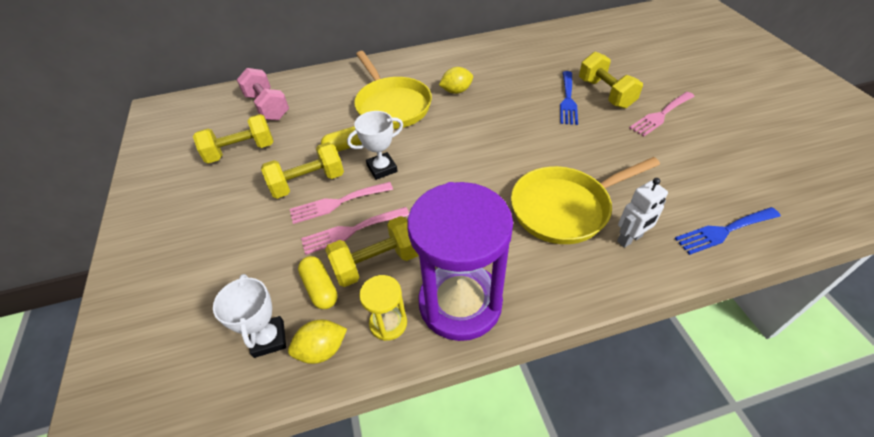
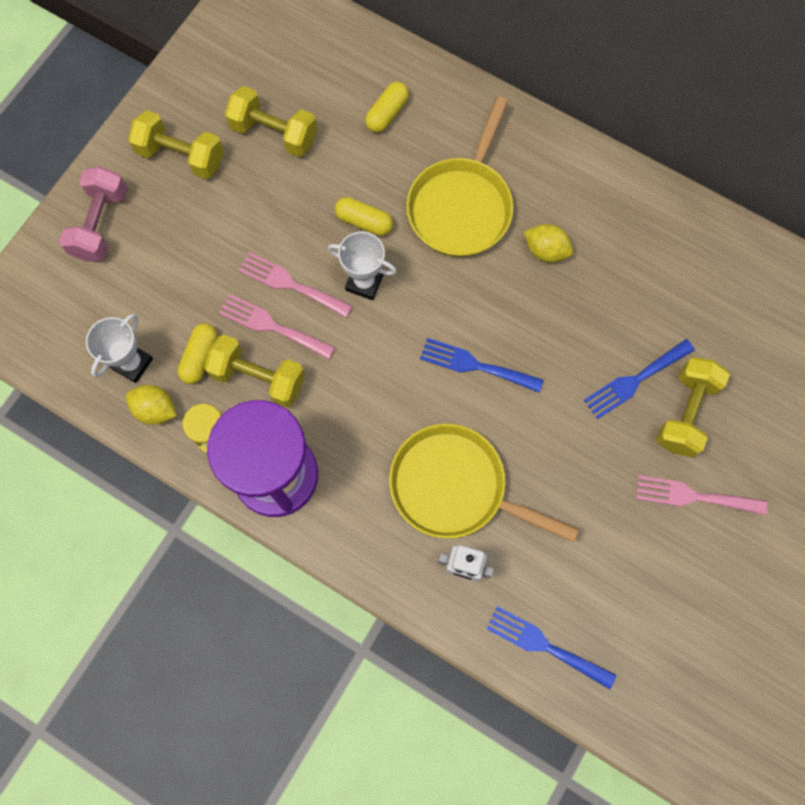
camera: 45 degrees right, 25 degrees up
(267, 107) = (350, 87): pink dumbbell -> pink dumbbell (101, 224)
(302, 102) = (387, 113): none -> yellow capsule
(308, 183) = (290, 235): yellow dumbbell -> yellow dumbbell (181, 156)
(491, 152) = (475, 365): none -> blue fork

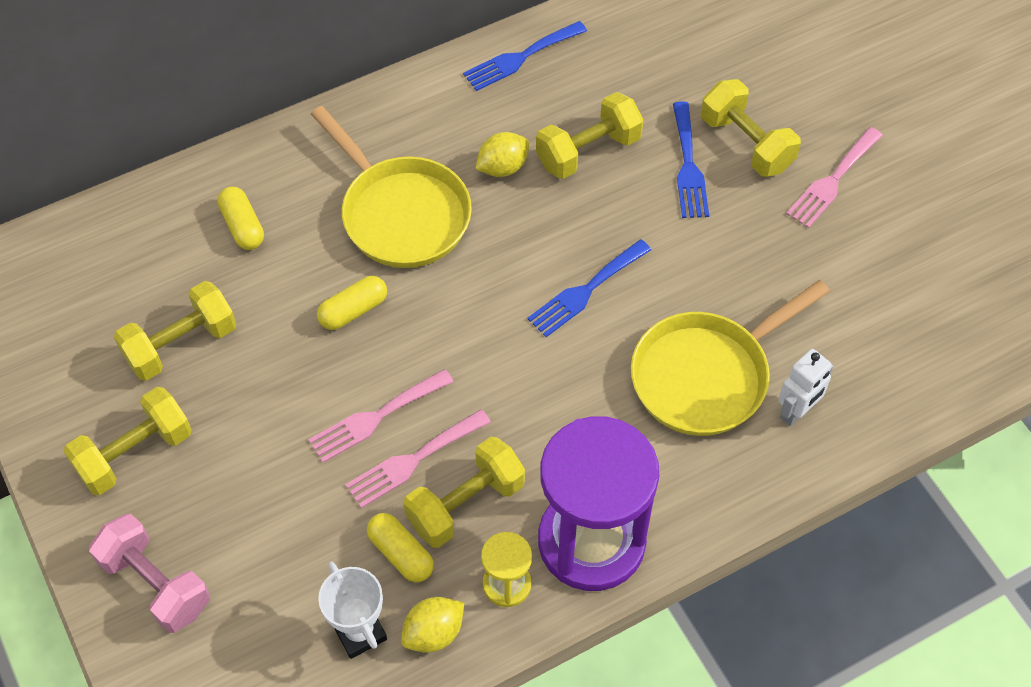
camera: 60 degrees left, 15 degrees down
(364, 282) = (424, 345): white trophy -> none
(544, 646) = (916, 380): blue fork -> blue fork (520, 58)
(600, 302) = (588, 151): none -> yellow dumbbell

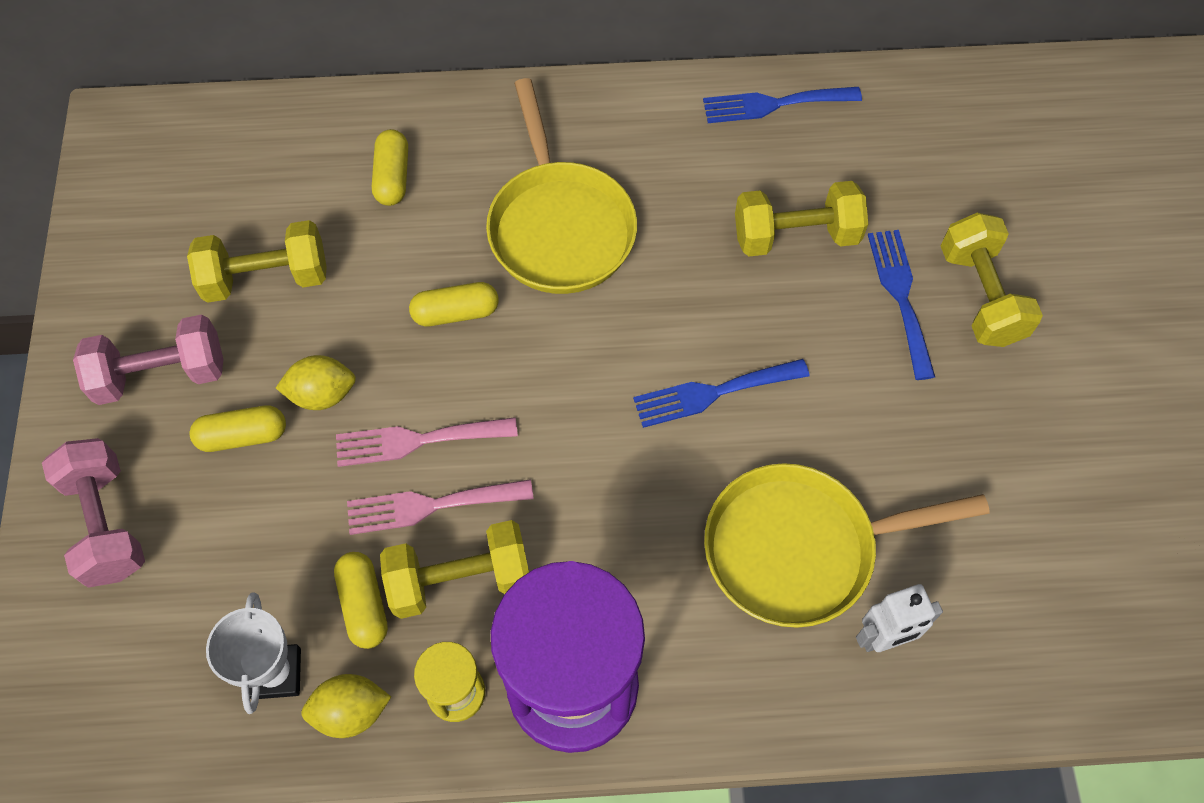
camera: 25 degrees right, 5 degrees up
(135, 453) = (161, 374): yellow dumbbell -> pink dumbbell
(231, 472) = (243, 436): none -> yellow capsule
(502, 167) = (693, 218): yellow lemon -> yellow lemon (322, 394)
(688, 166) = (900, 296): blue fork -> blue fork turned 150 degrees clockwise
(832, 181) = (1062, 379): pink fork -> none

